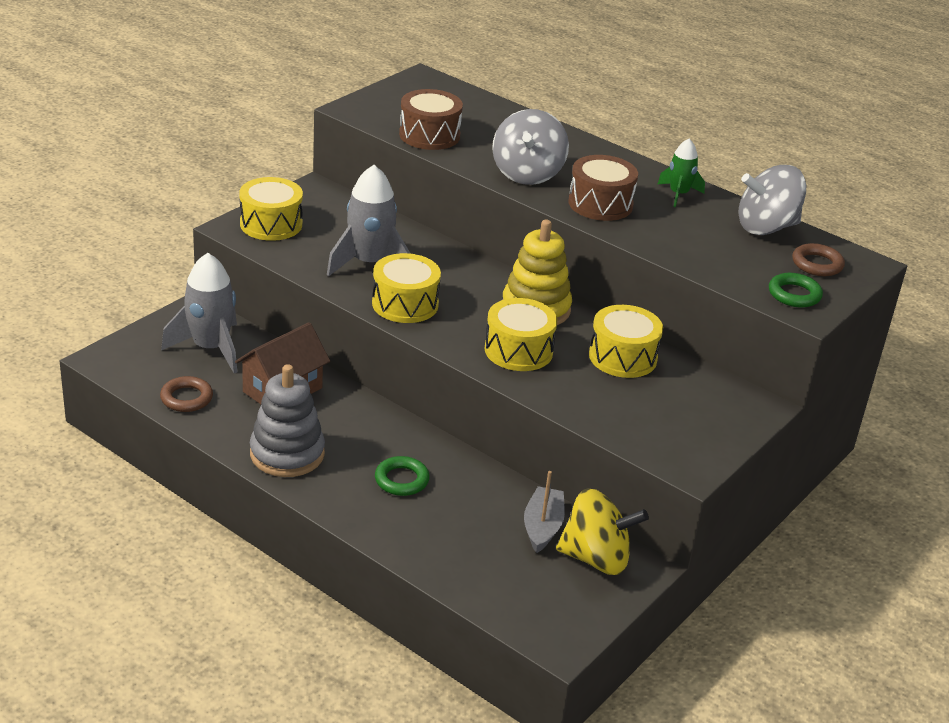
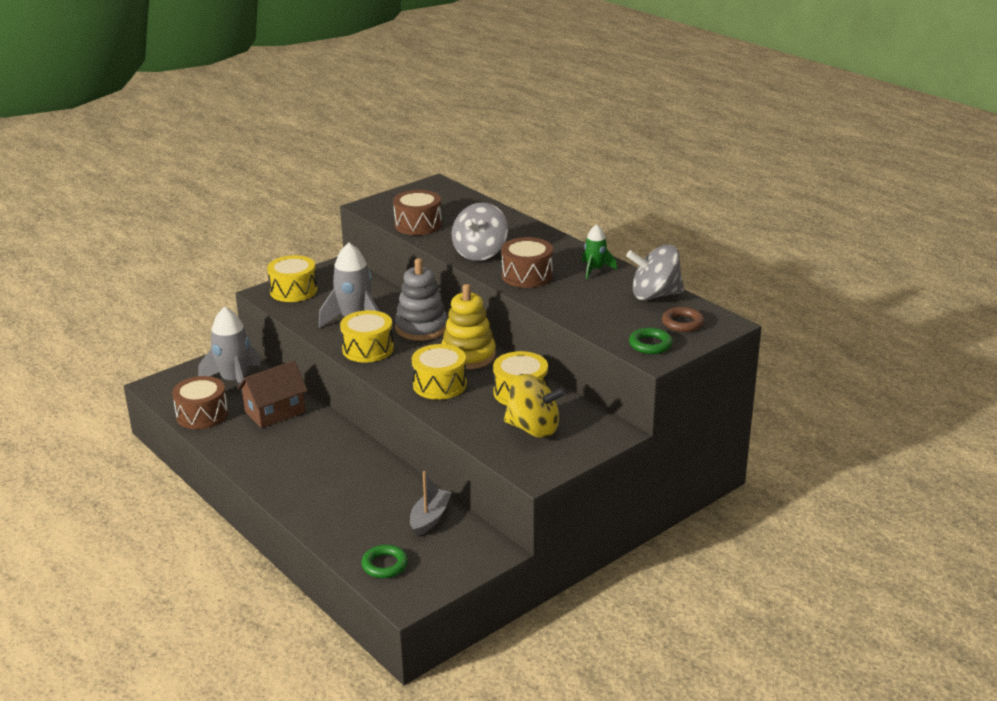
camera: 15 degrees right, 5 degrees down
(186, 398) = (202, 415): brown ring -> brown drum
(287, 454) = (258, 456): grey stacking toy -> grey stacking toy (421, 328)
(401, 480) = (336, 479): green ring -> green ring (385, 565)
(596, 558) = (461, 543): yellow spinning top -> yellow spinning top (533, 429)

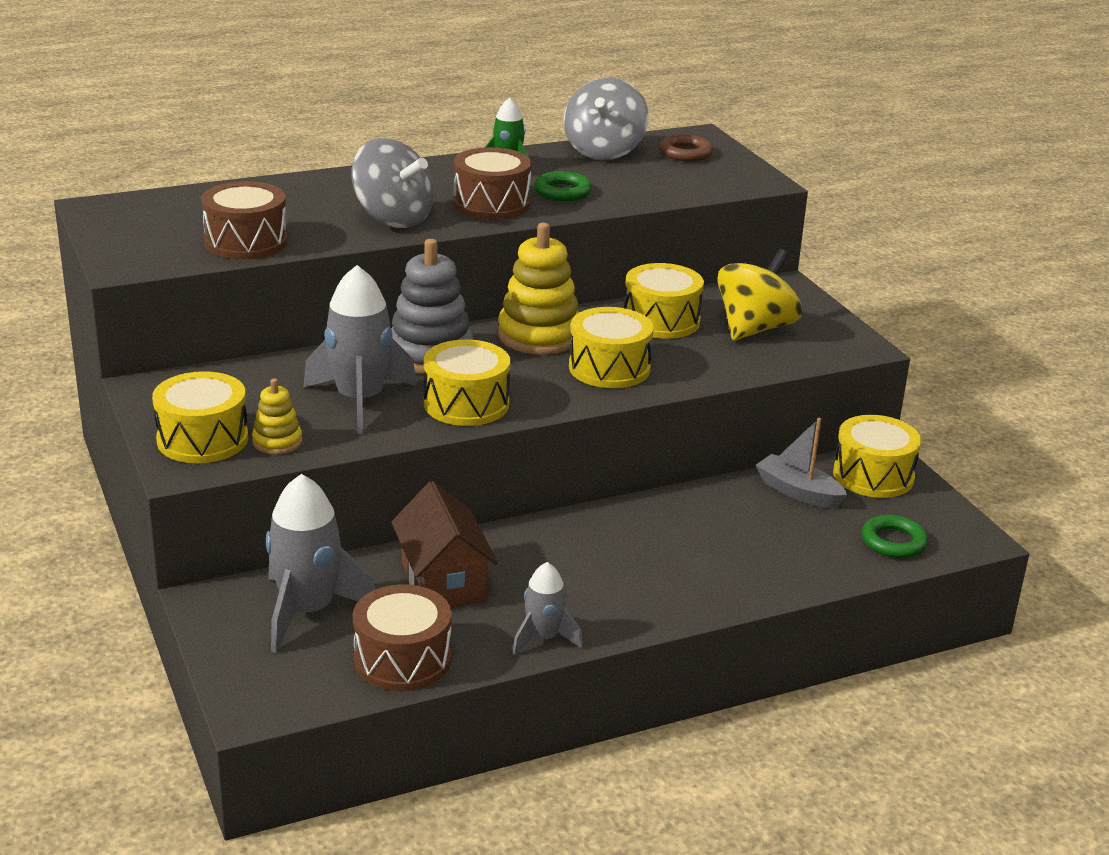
camera: 75 degrees left, 0 degrees up
(232, 451) = (543, 638): none -> grey rocket
(300, 308) = (277, 442): none -> yellow stacking toy
(469, 548) = (873, 475): none -> yellow drum
(650, 344) = (729, 177): green ring -> green ring (563, 192)

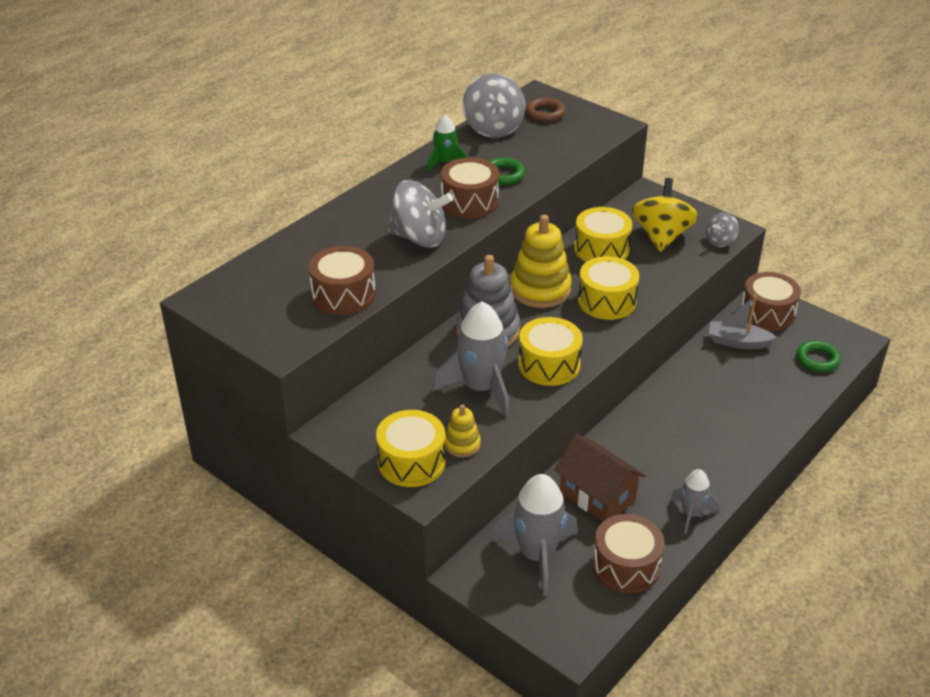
camera: 25 degrees left, 10 degrees up
(829, 353) = (720, 241): none -> grey spinning top
(873, 475) = (767, 313): yellow drum -> brown drum

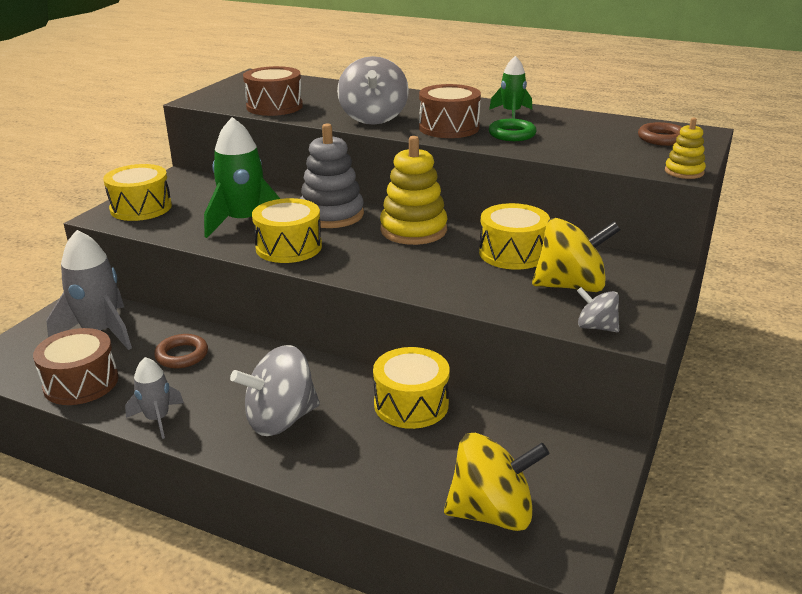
camera: 75 degrees right, 10 degrees down
(462, 444) = (164, 223): yellow stacking toy -> yellow stacking toy (684, 172)
(481, 388) = (244, 222): grey rocket -> green rocket
(493, 128) = (600, 122): grey spinning top -> grey spinning top (281, 419)
(597, 496) = (182, 355): brown house -> brown ring
(606, 301) = (413, 265): yellow drum -> yellow drum (411, 404)
(737, 342) = (489, 431): grey boat -> none
(767, 313) = (573, 455): brown drum -> none
(817, 359) = (492, 513): green ring -> yellow spinning top

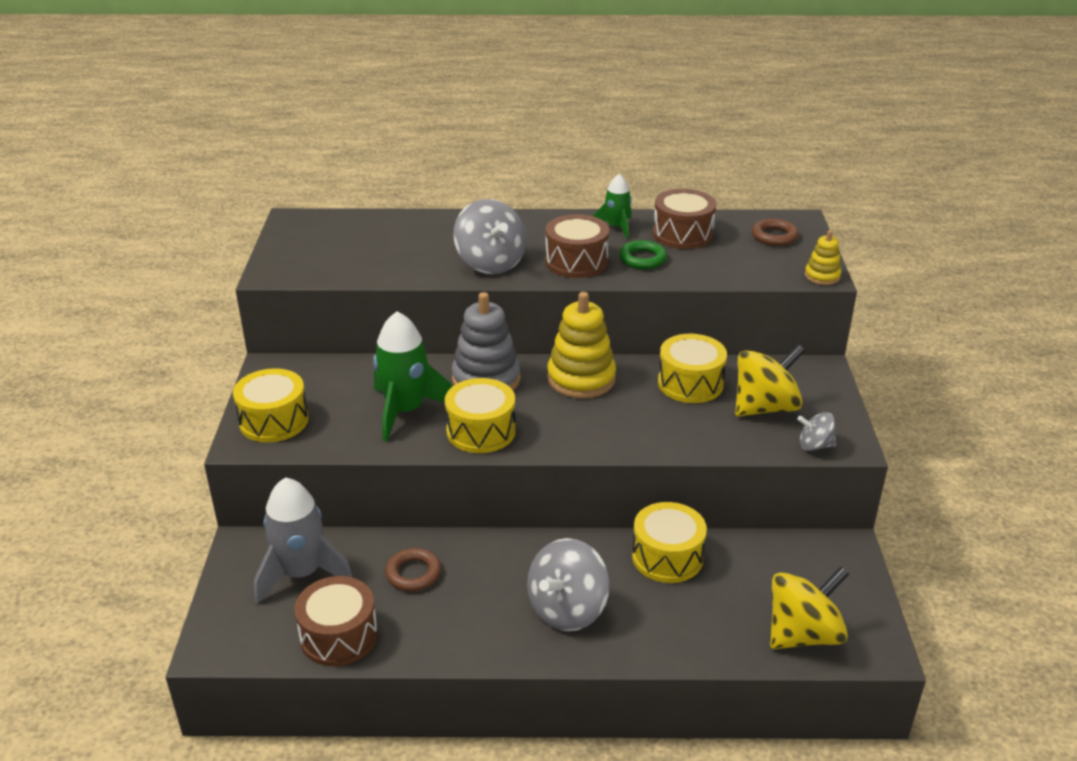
camera: 25 degrees left, 5 degrees up
(157, 419) = (453, 647): grey rocket -> none
(274, 106) = (369, 267): brown drum -> brown drum (683, 234)

